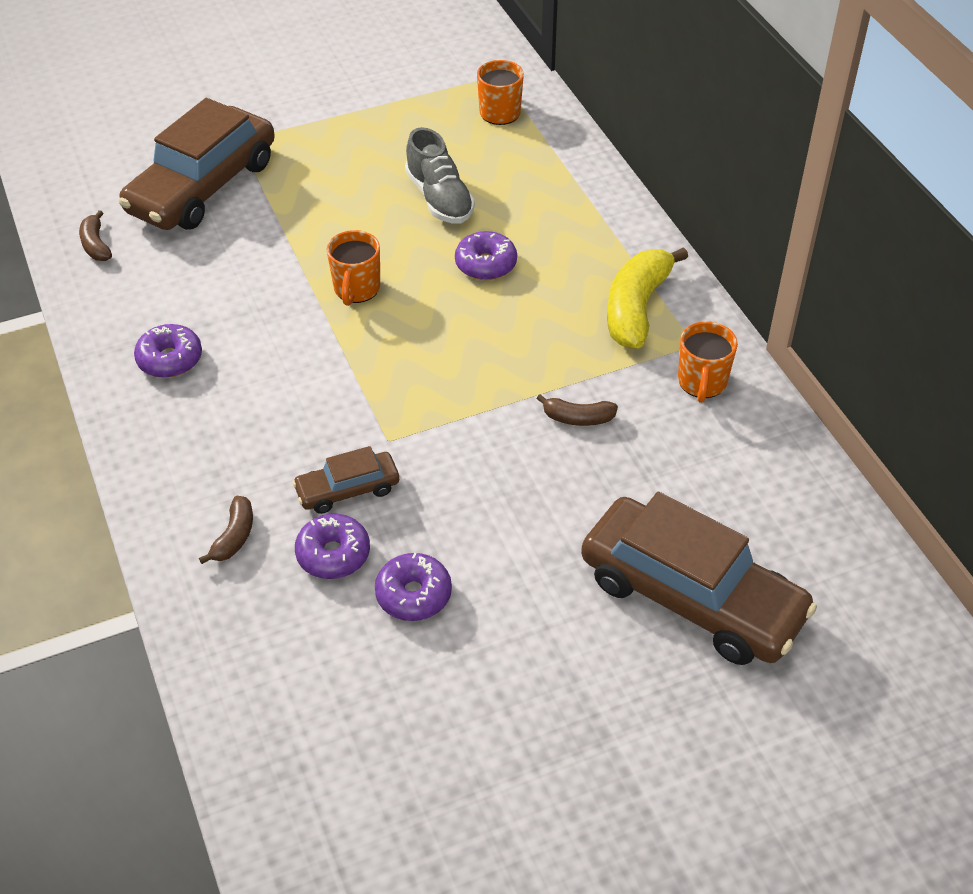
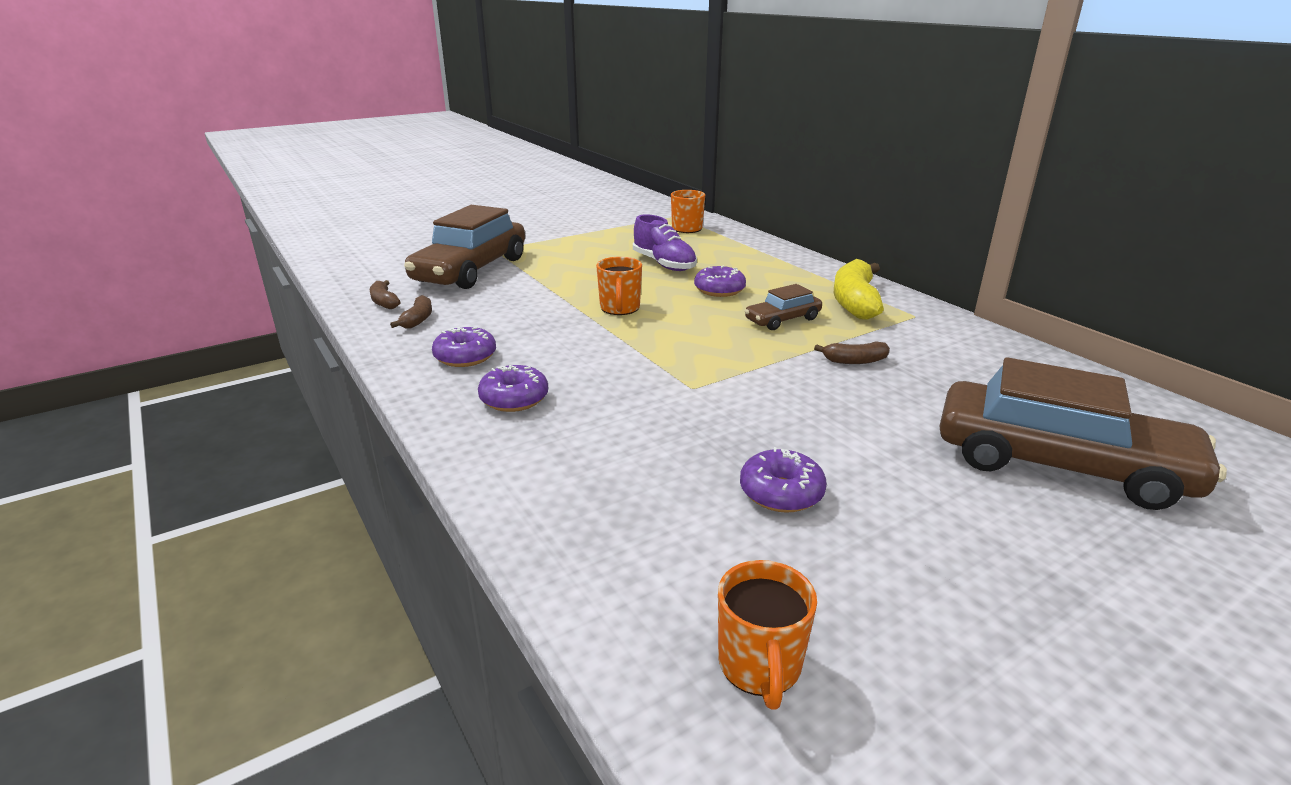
camera: 10 degrees left, 20 degrees down
(234, 536) = (566, 467): brown banana -> brown banana (417, 320)
(333, 554) = (679, 470): purple donut -> purple donut (514, 399)
(347, 490) = (670, 422): brown car -> brown car (782, 320)
(439, 198) = (664, 264): grey shoe -> purple shoe
(702, 383) = (941, 334): orange mug -> orange mug (759, 666)

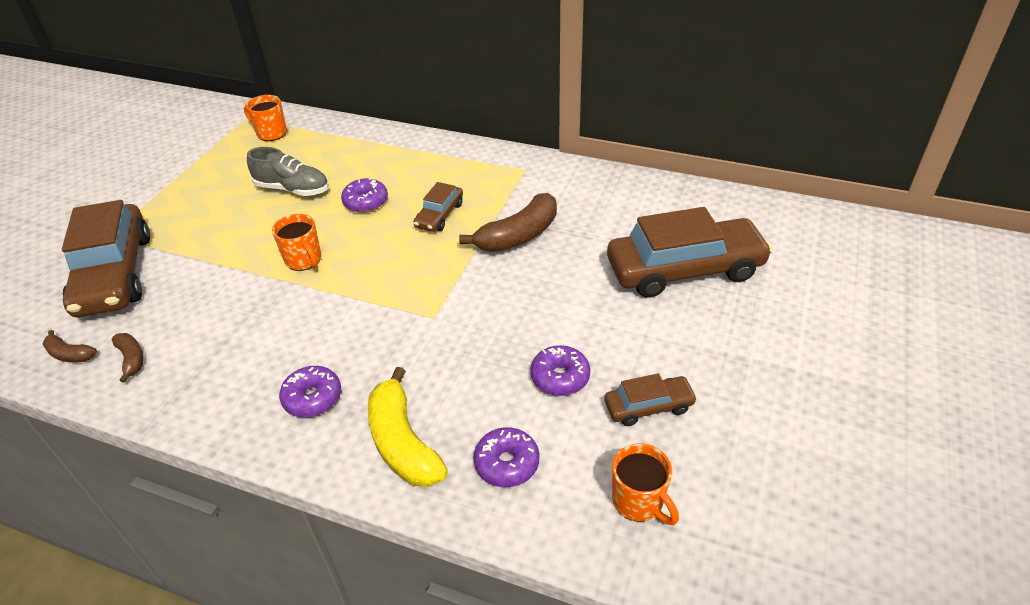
camera: 35 degrees left, 15 degrees up
(465, 357) = (225, 377): purple donut -> purple donut (507, 463)
(664, 264) = (293, 189): purple shoe -> grey shoe
(854, 361) = (518, 236): brown banana -> brown banana, size x1.96
(855, 302) = (475, 172): yellow banana -> yellow banana (403, 442)
(874, 574) = (648, 407): none -> brown car

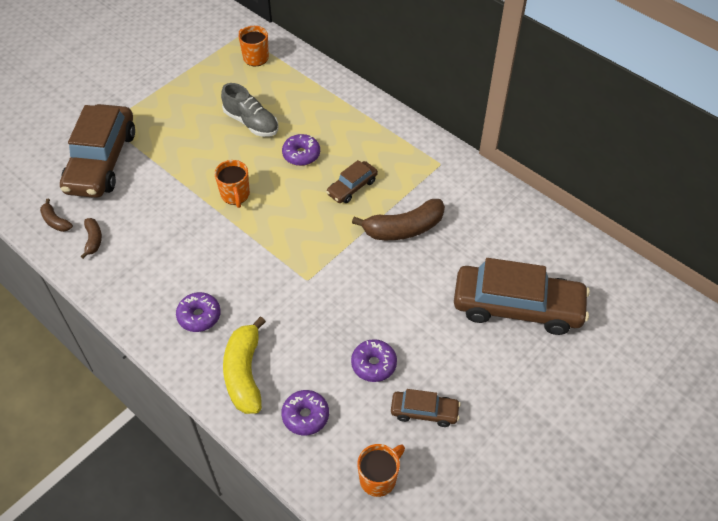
camera: 20 degrees right, 10 degrees up
(638, 502) = (379, 478): orange mug -> orange mug turned 120 degrees counterclockwise

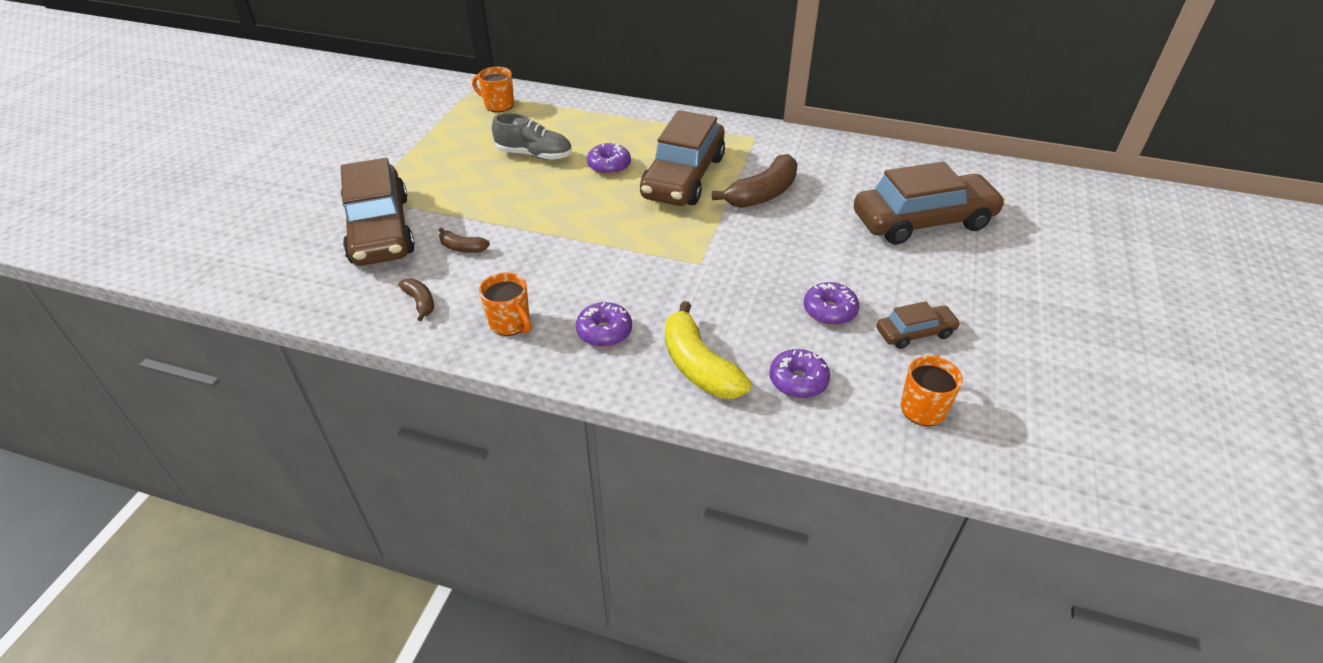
camera: 25 degrees left, 10 degrees down
(55, 221) = (358, 299): brown banana -> brown banana (462, 248)
(235, 195) = (563, 216): orange mug -> orange mug (510, 323)
(352, 187) = (683, 177): brown car -> brown car, size x2.08

